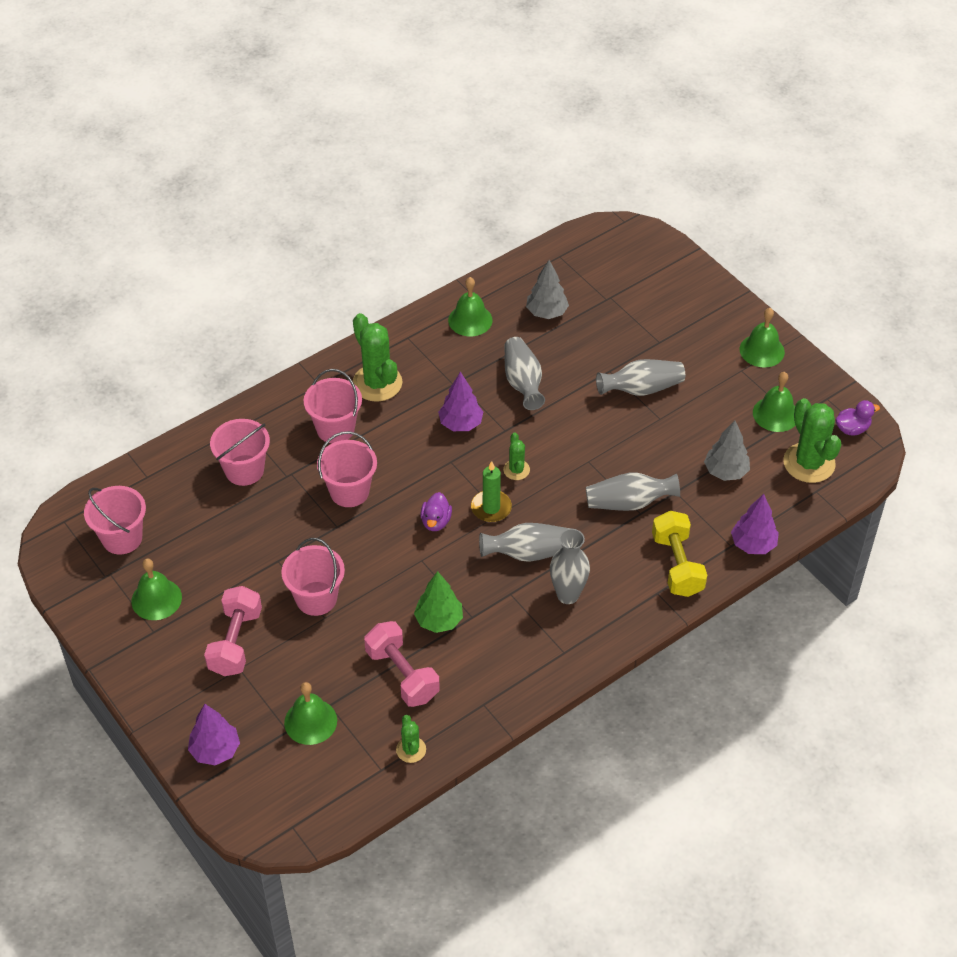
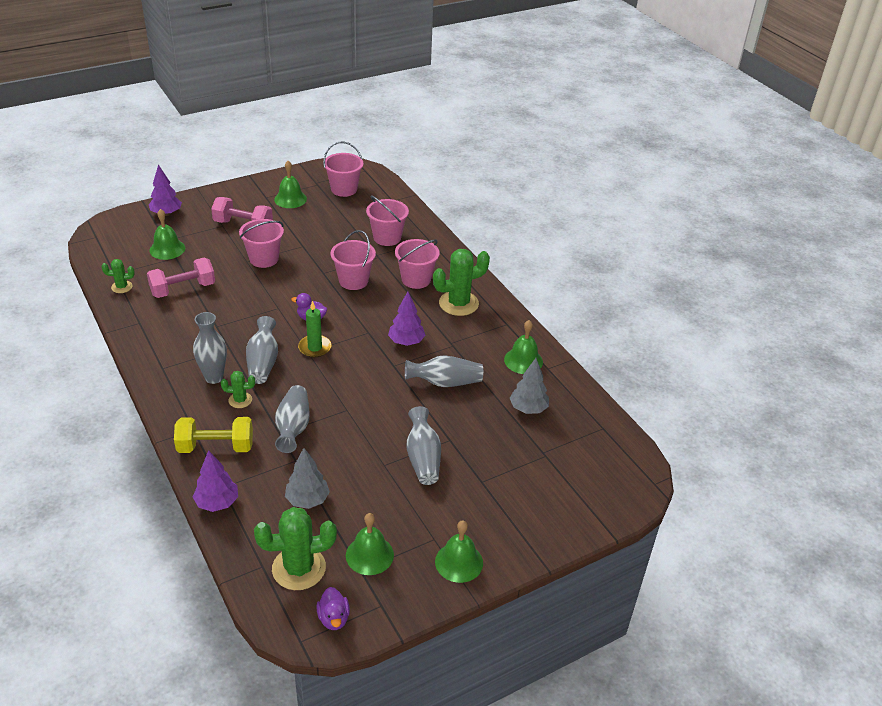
camera: 95 degrees right, 10 degrees down
(439, 620) = (220, 310): green tree -> none
(516, 470) = (349, 366): green cactus -> green cactus (240, 400)

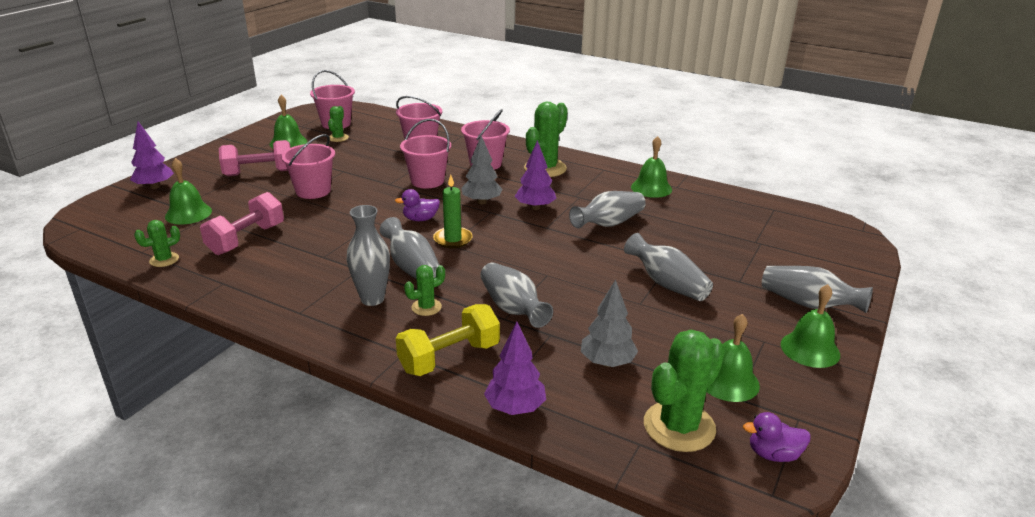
camera: 30 degrees left, 10 degrees down
(331, 207) = (338, 138): none -> green cactus
(333, 618) = (773, 454): purple duck -> purple duck turned 135 degrees clockwise
(509, 526) = (808, 304): none -> grey vase
(528, 409) = (701, 217): grey tree -> grey tree (481, 202)

